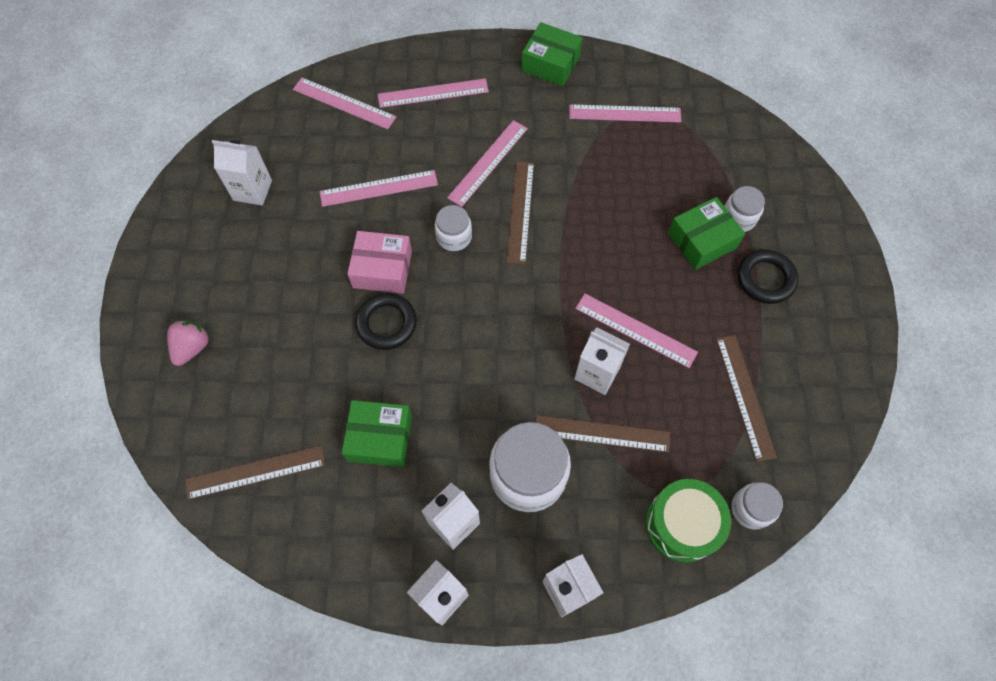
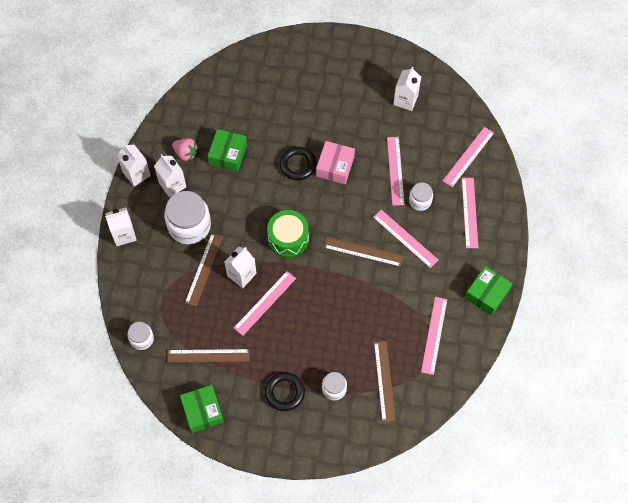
camera: 100 degrees right, 0 degrees up
(192, 348) = (302, 66): pink strawberry -> pink strawberry (185, 153)
(255, 472) = (223, 94): brown ruler -> brown ruler (384, 381)
(454, 237) = (351, 209): white jar -> white jar (420, 201)
(682, 524) = (142, 299): green drum -> green drum (288, 238)
(702, 240) = (321, 360): green box -> green box (202, 411)

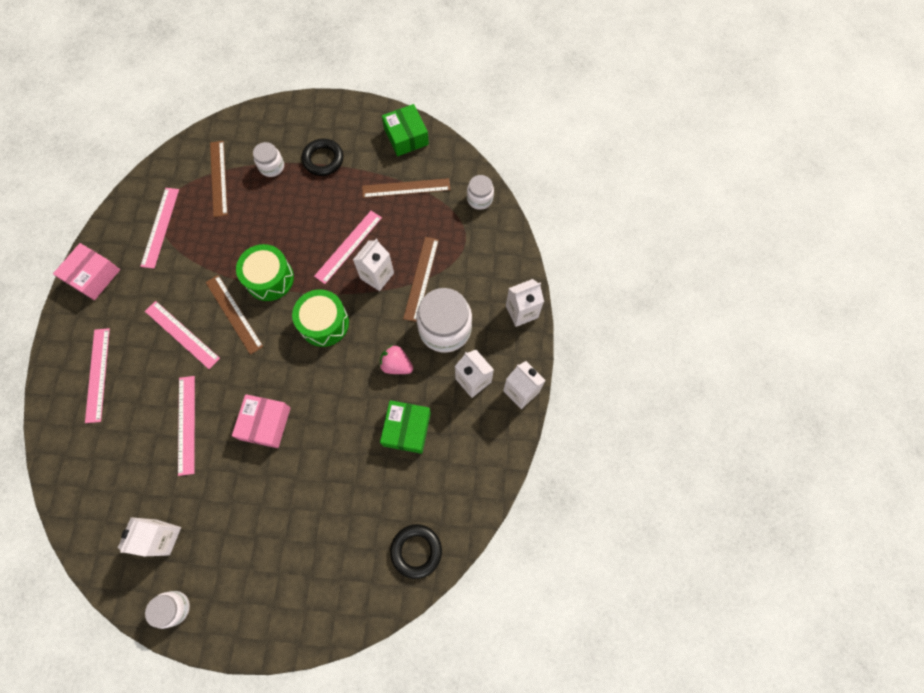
camera: 175 degrees right, 5 degrees up
(185, 153) = (462, 426): pink strawberry -> pink strawberry (396, 365)
(297, 165) = (314, 421): black ring -> black ring (416, 551)
(334, 279) = (269, 278): none -> green drum
(363, 252) = (234, 314): brown ruler -> brown ruler turned 45 degrees clockwise
(420, 201) = (158, 385): white jar -> white jar (174, 608)
(468, 156) = (87, 453): pink ruler -> none
(487, 294) = (93, 276): green box -> pink box

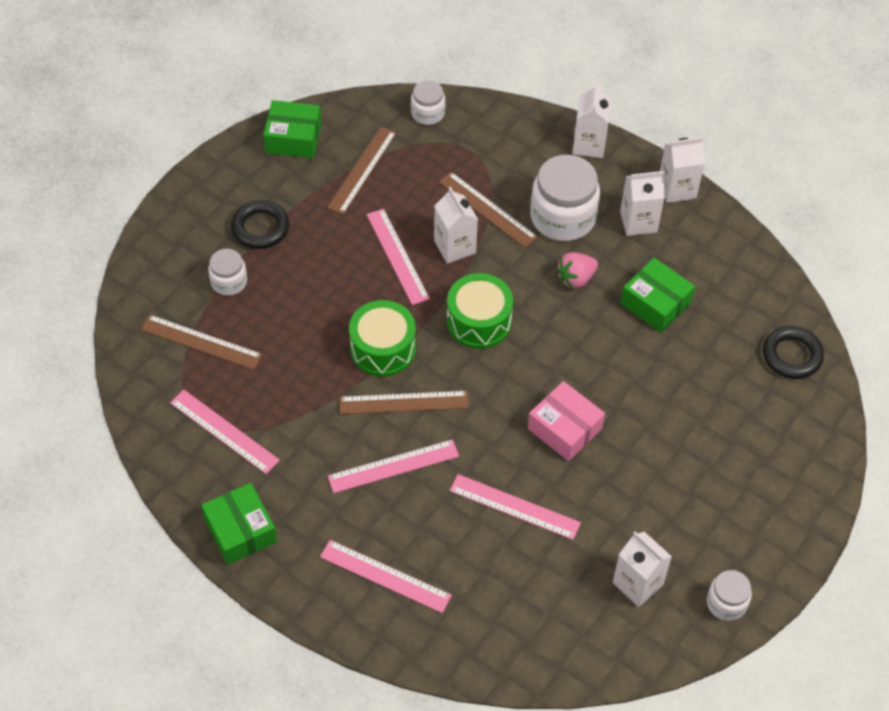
camera: 60 degrees left, 15 degrees down
(93, 276) = (240, 531): pink box -> green box

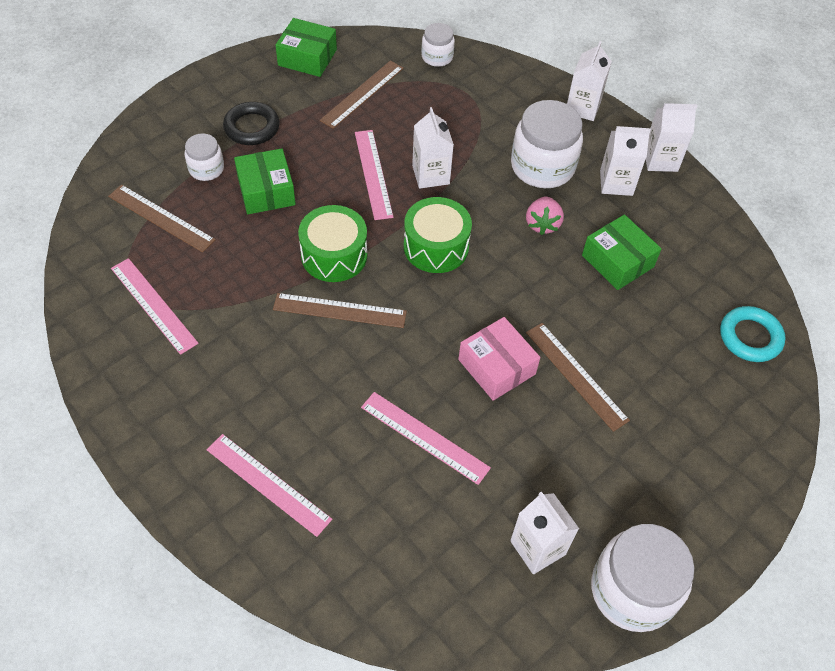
camera: 10 degrees right, 0 degrees up
(240, 531) = (135, 407): green box -> green box (266, 191)
(393, 466) = (311, 371): pink ruler -> none
(487, 209) = (471, 147): brown ruler -> brown ruler (576, 375)
(576, 278) = (542, 224): pink strawberry -> pink strawberry turned 60 degrees counterclockwise
(726, 603) = (632, 590): white jar -> white jar, size x1.87
(791, 355) = (750, 337): black ring -> turquoise ring

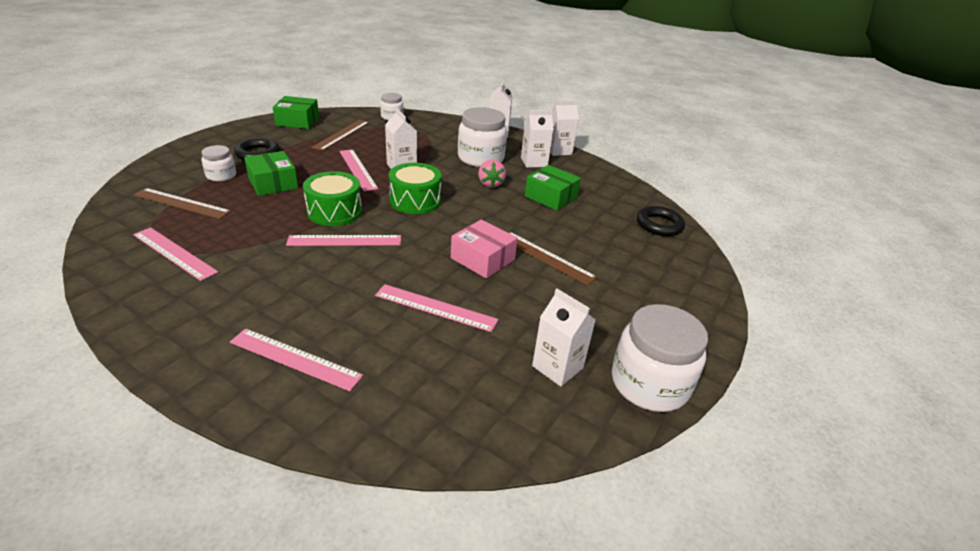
camera: 15 degrees left, 20 degrees down
(339, 310) = (345, 240): brown ruler -> pink ruler
(750, 337) = (659, 225): turquoise ring -> black ring

